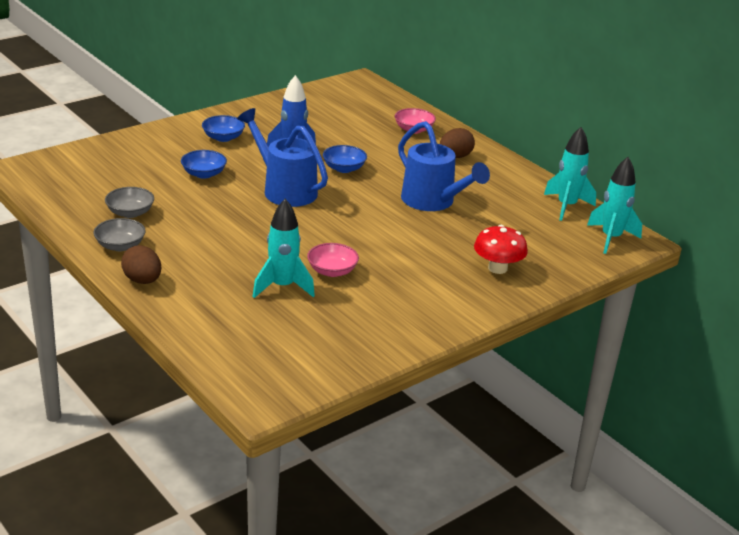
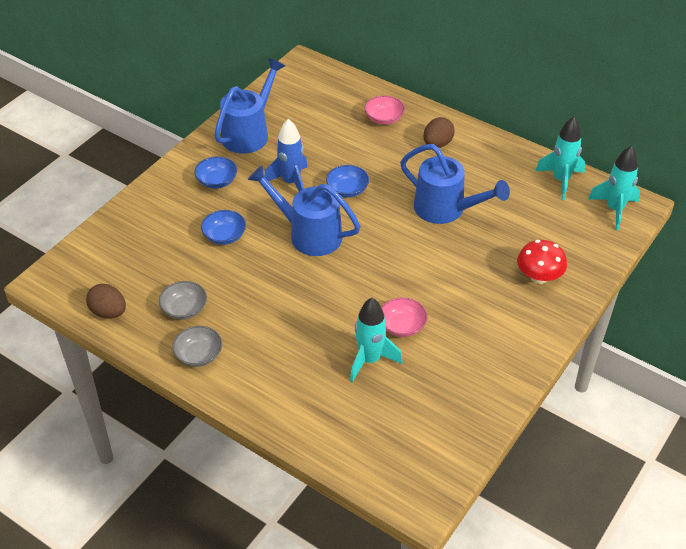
camera: 15 degrees left, 15 degrees up
(142, 280) = (243, 393): brown egg -> brown egg (109, 312)
(277, 113) = (249, 133): none -> blue watering can

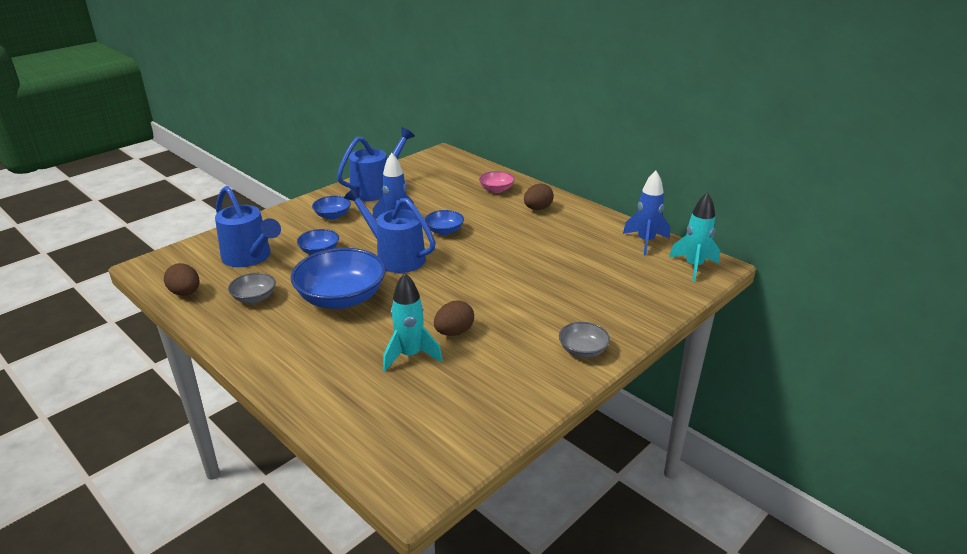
camera: 10 degrees right, 15 degrees down
(199, 355) = (247, 333): grey bowl -> grey bowl (583, 350)
(274, 297) = (341, 298): none -> blue bowl
(402, 326) = (454, 332): pink bowl -> brown egg
(446, 210) = (530, 252): blue watering can -> blue watering can (250, 258)
(539, 277) = (605, 309): red mushroom -> none
(560, 180) = (645, 242): turquoise rocket -> blue rocket

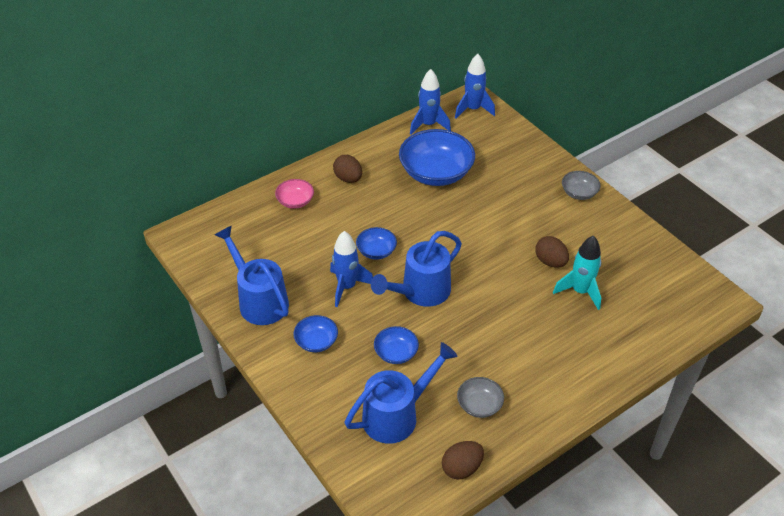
camera: 80 degrees left, 15 degrees up
(341, 298) = (489, 335): blue bowl -> blue bowl (436, 173)
(693, 266) = (473, 109): turquoise rocket -> blue rocket

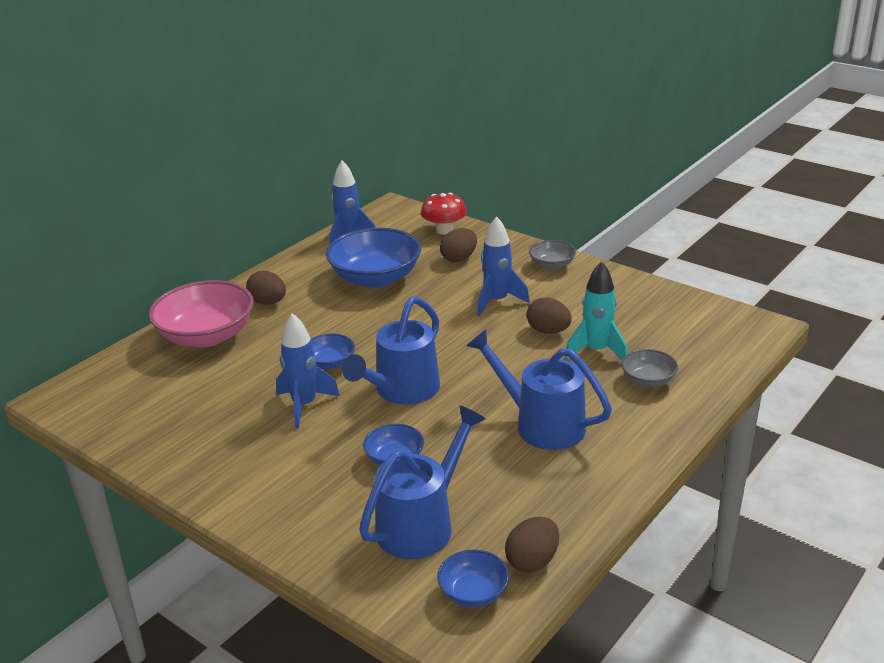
camera: 15 degrees left, 15 degrees down
(259, 300) = (189, 443): blue watering can -> blue watering can (540, 424)
(295, 201) = (207, 336): pink bowl -> pink bowl, size x2.01
(316, 341) = (283, 470): blue bowl -> blue bowl (473, 592)
(473, 109) = (397, 216): blue rocket -> blue rocket (497, 301)
(479, 405) = (525, 488): grey bowl -> grey bowl (648, 380)
(506, 134) = (444, 230): none -> red mushroom
(507, 168) = (459, 258): none -> brown egg

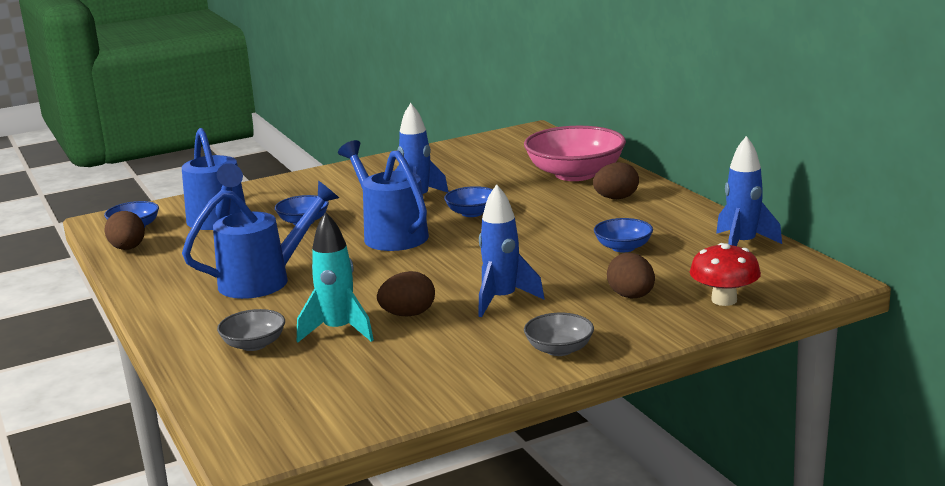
camera: 115 degrees right, 10 degrees down
(375, 278) = (623, 247): blue bowl -> blue bowl, size x0.50

